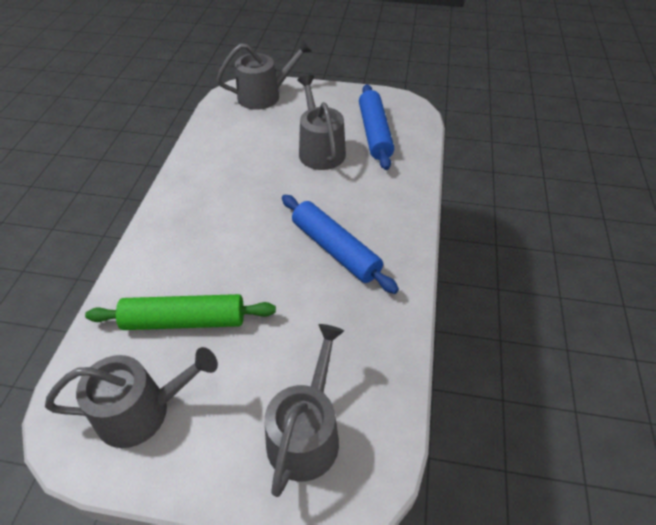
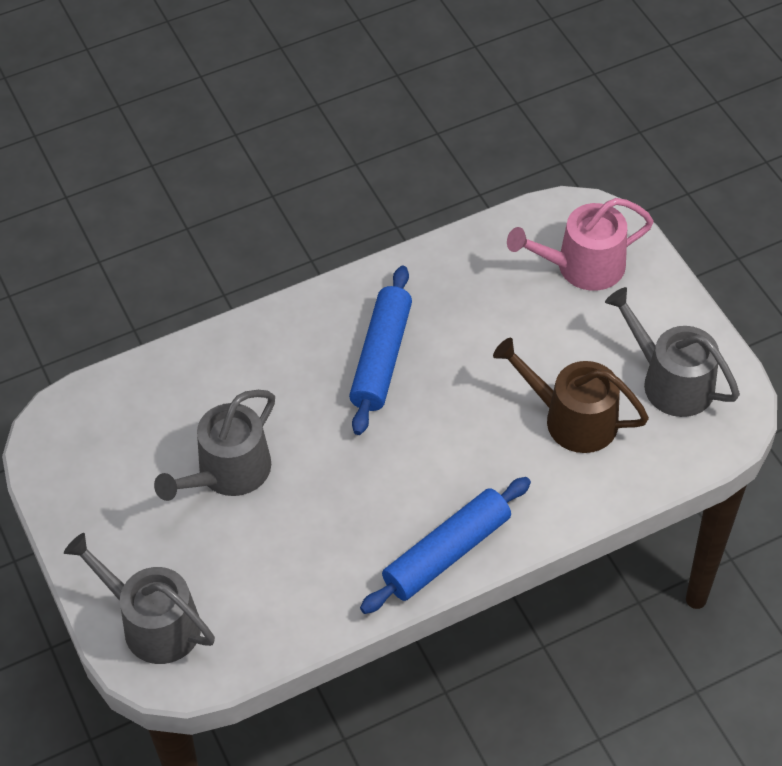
camera: 125 degrees left, 5 degrees up
(184, 321) = (572, 419): green rolling pin -> brown watering can
(306, 433) = (582, 266): grey watering can -> pink watering can
(375, 133) = (145, 434): blue rolling pin -> blue rolling pin (447, 552)

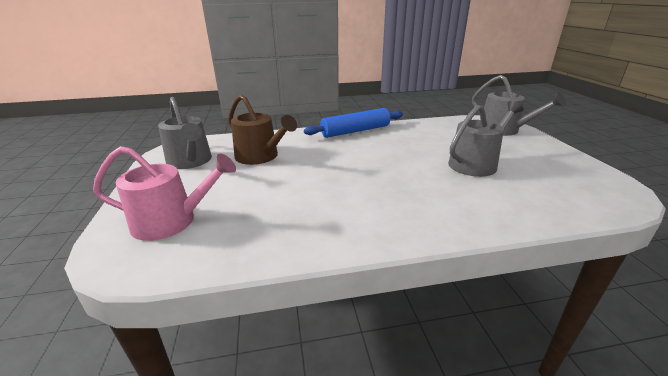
camera: 165 degrees left, 25 degrees down
(381, 357) = (364, 195): blue rolling pin -> none

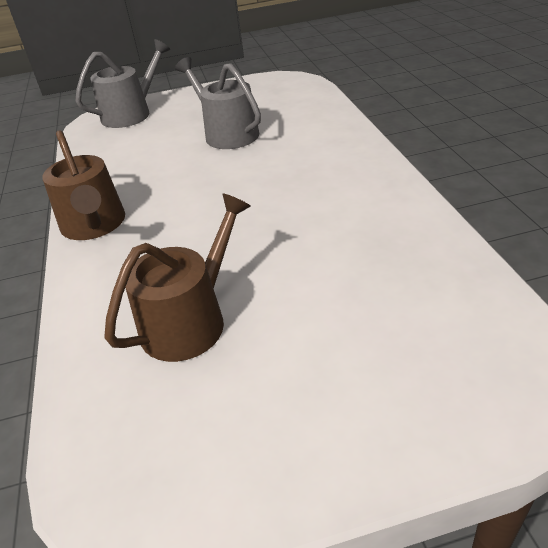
camera: 90 degrees left, 10 degrees up
(171, 221) = (426, 361): pink watering can -> none
(190, 161) = (205, 430): grey watering can -> none
(355, 131) = (94, 225): blue rolling pin -> brown watering can

